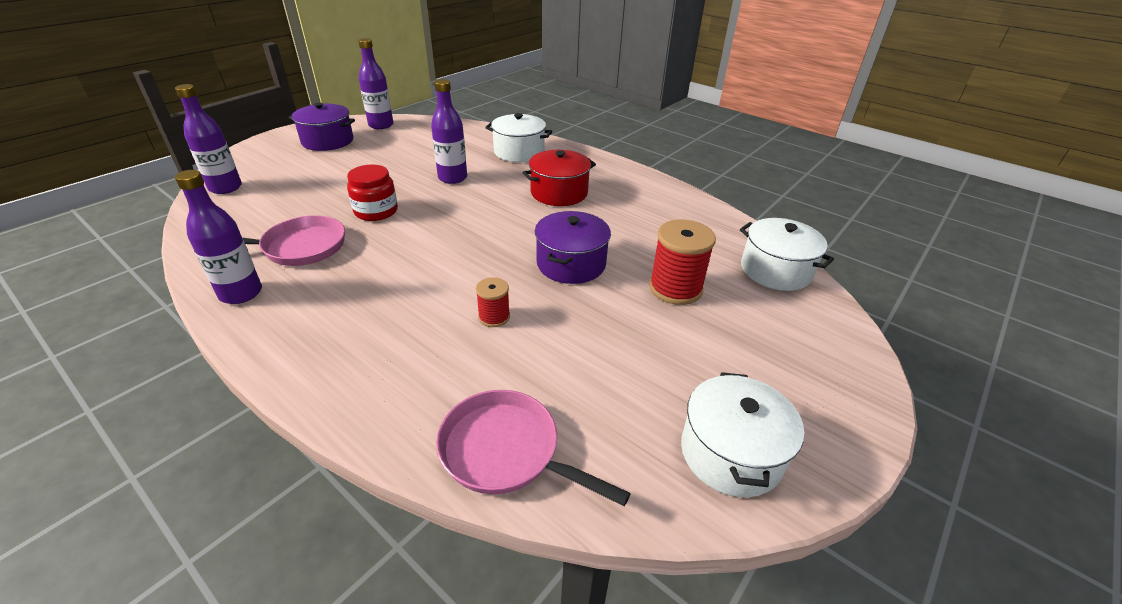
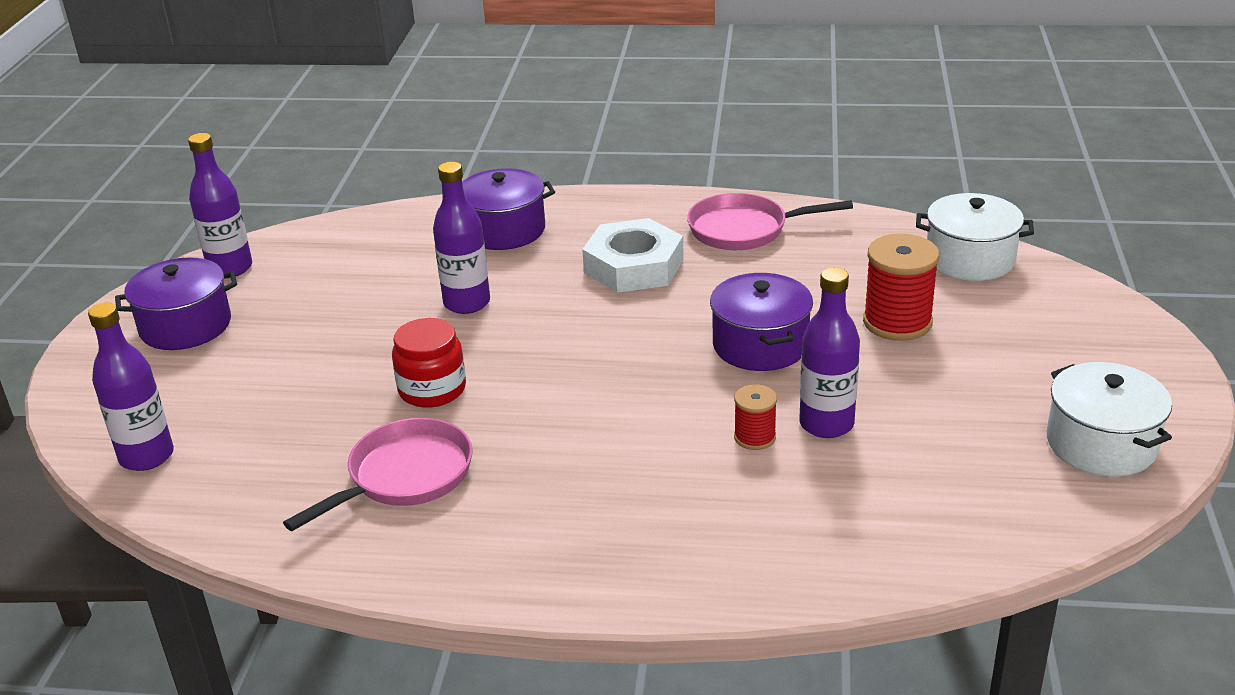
camera: 30 degrees left, 5 degrees down
(241, 293) = (422, 557): purple bottle -> purple bottle (826, 424)
(506, 451) = (926, 540): pink pan -> pink pan (744, 229)
(519, 152) = (504, 230): white pot -> purple pot
(559, 193) = (634, 266): red pot -> white nut

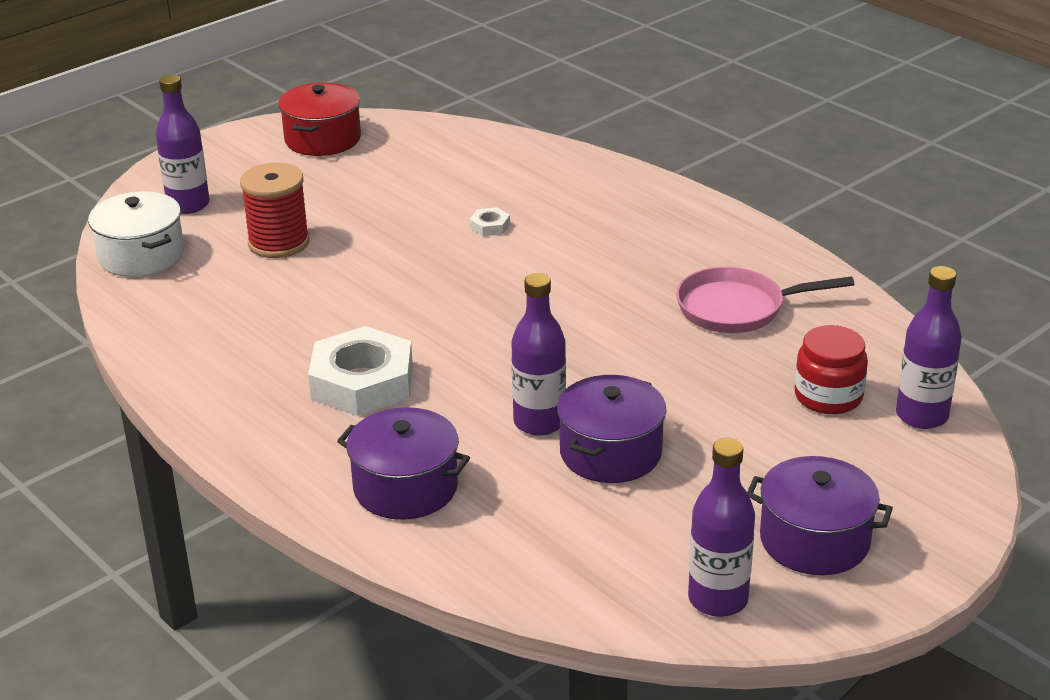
camera: 140 degrees left, 0 degrees up
(432, 389) = (653, 359): red jar -> red jar (828, 396)
(744, 229) = (224, 367): pink pan -> none
(755, 437) = (490, 226): red spool -> white nut
(760, 345) = (388, 274): purple pot -> purple pot (611, 453)
(826, 424) = (437, 213): purple bottle -> purple bottle (188, 205)
(1101, 444) = (323, 139): white pot -> red pot

